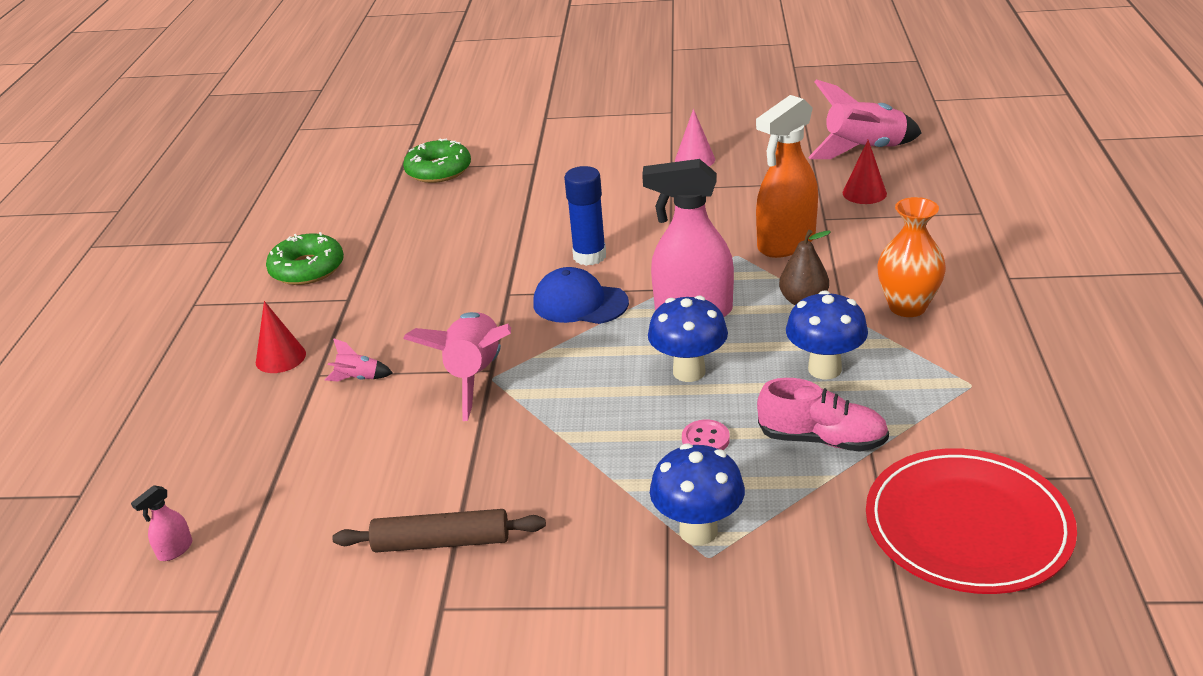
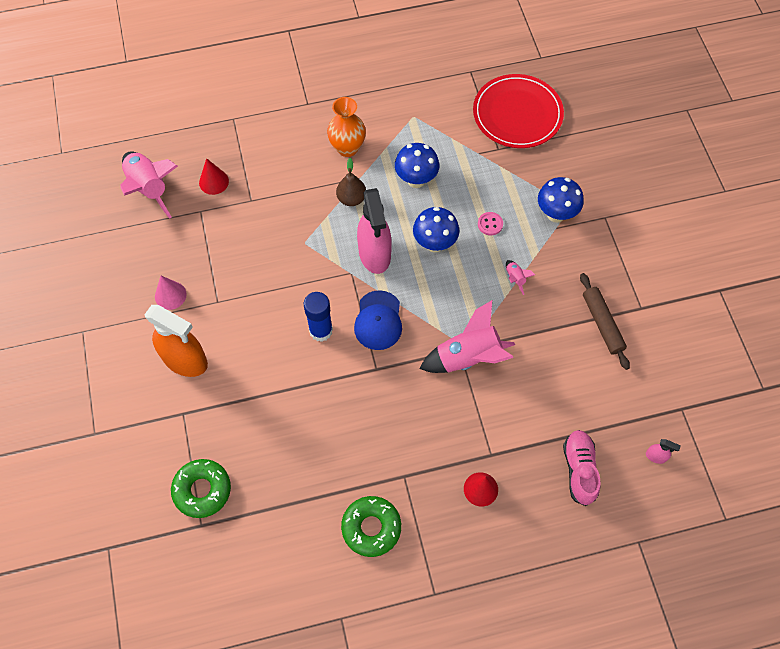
camera: 110 degrees left, 30 degrees up
(358, 378) = (488, 426): pink rocket -> pink rocket (515, 278)
(786, 243) = (286, 217): orange spray bottle -> orange spray bottle (185, 360)
(822, 439) = (475, 174): pink shoe -> pink shoe (579, 469)

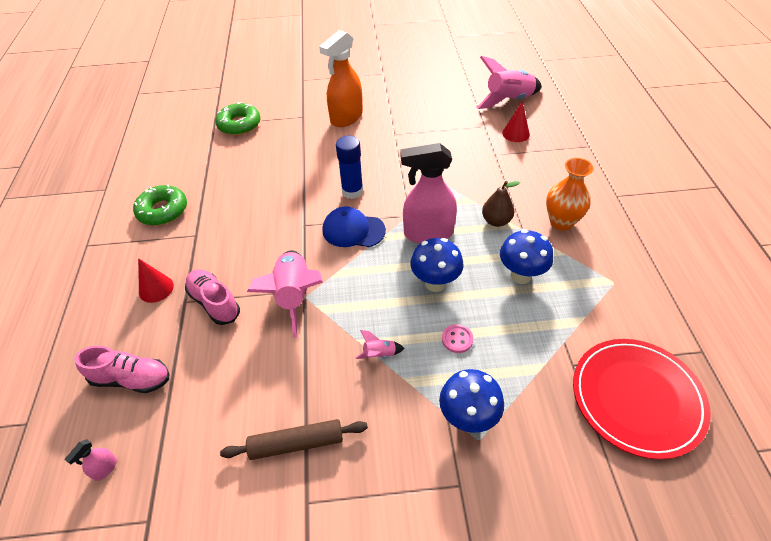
camera: 100 degrees right, 15 degrees down
(170, 295) = (405, 111): pink cone -> none
(487, 426) = (214, 303): none -> pink shoe

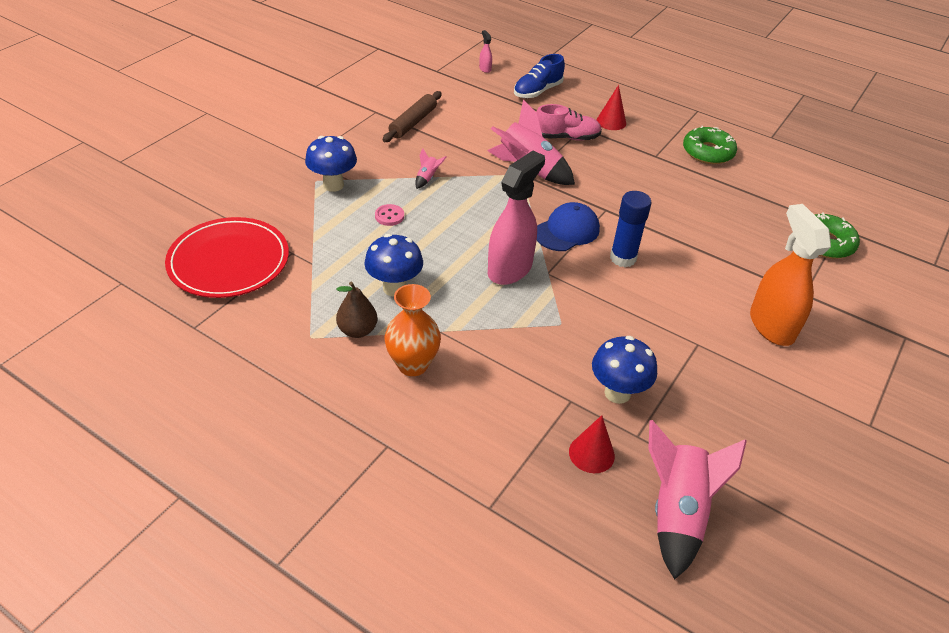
camera: 125 degrees right, 5 degrees down
(131, 379) = (537, 91): pink shoe -> blue shoe
(435, 283) = (451, 238): blue mushroom -> blue mushroom (617, 393)
(496, 221) = (471, 321): brown pear -> brown pear (357, 330)

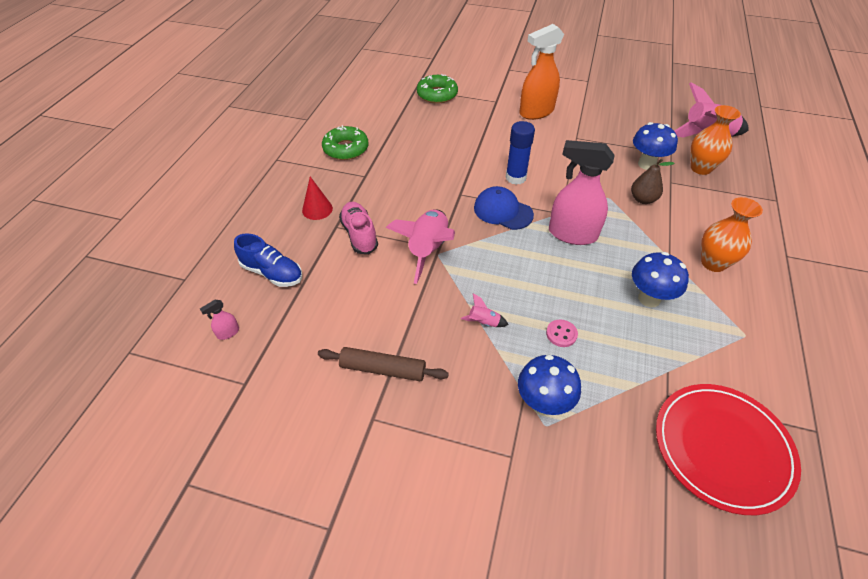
camera: 105 degrees left, 5 degrees up
(357, 330) = (712, 306): brown pear -> brown pear (643, 199)
(591, 453) = (701, 168): red cone -> orange vase

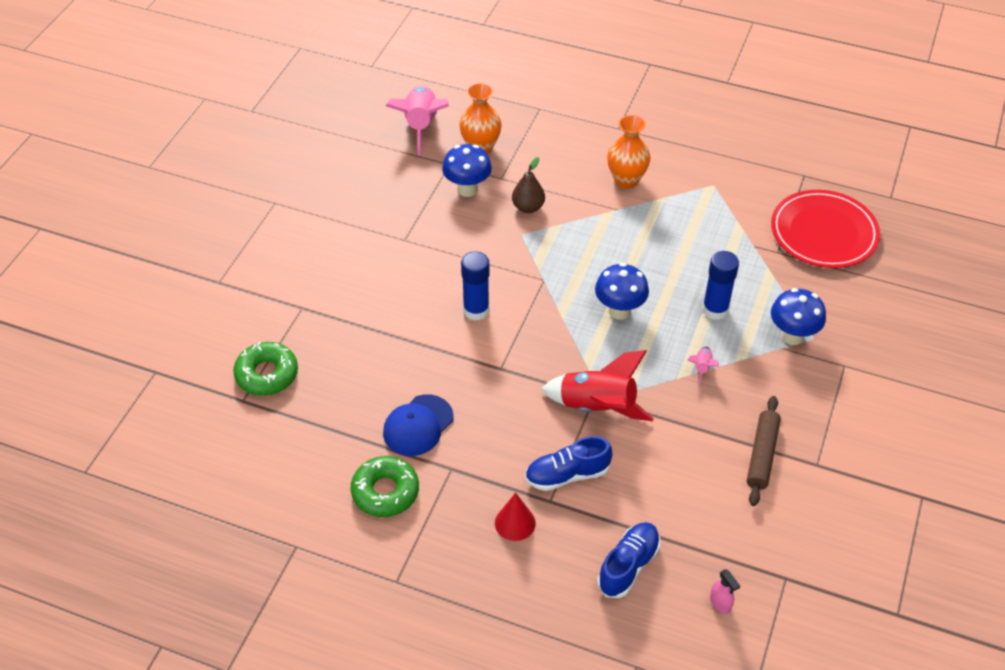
camera: 85 degrees left, 0 degrees up
(359, 235) = (567, 475): pink shoe -> blue shoe
(428, 250) = (597, 407): pink rocket -> red rocket
(503, 211) = (536, 331): blue cap -> blue cap (418, 425)
(536, 112) = (339, 269): orange spray bottle -> none
(561, 334) = (715, 310): pink button -> blue glue stick
(572, 234) = (579, 276): pink spray bottle -> none
(649, 298) = (671, 237): blue mushroom -> blue mushroom (619, 311)

